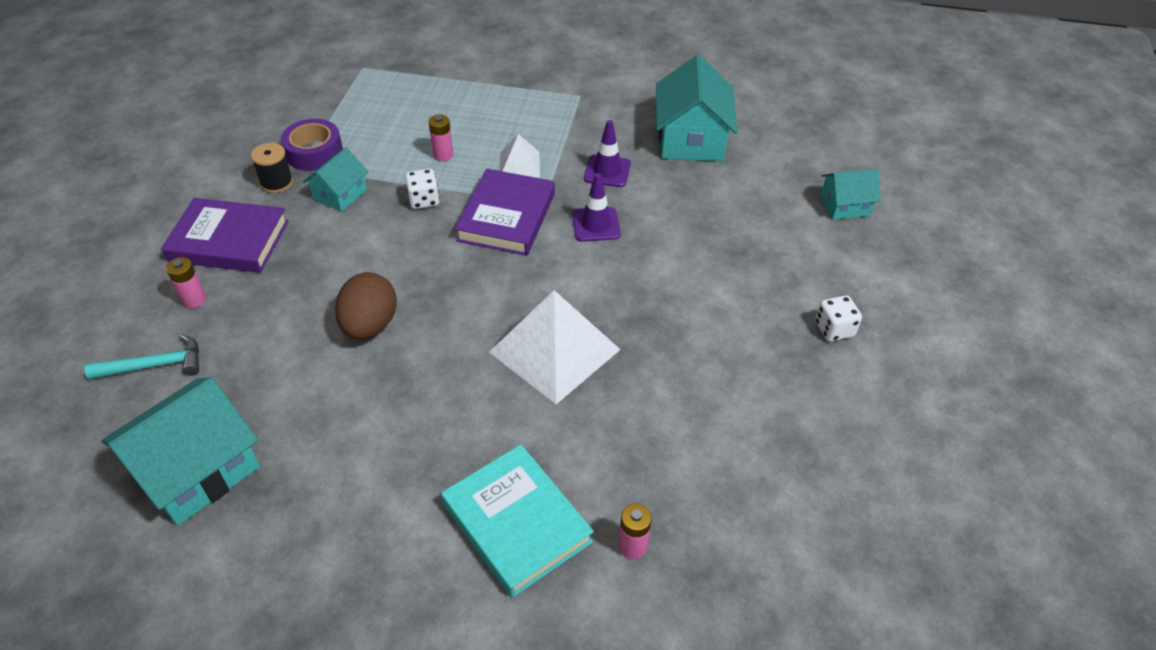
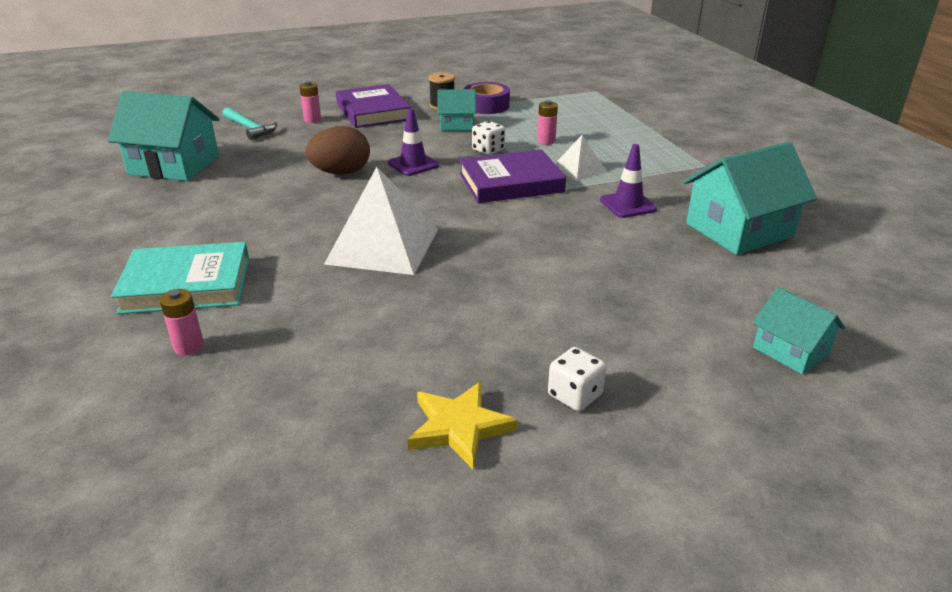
camera: 60 degrees right, 15 degrees down
(516, 523) = (186, 284): turquoise book -> turquoise book turned 60 degrees clockwise
(596, 225) = (553, 219): purple traffic cone -> purple traffic cone (413, 164)
(836, 404) = (459, 427): none -> yellow star

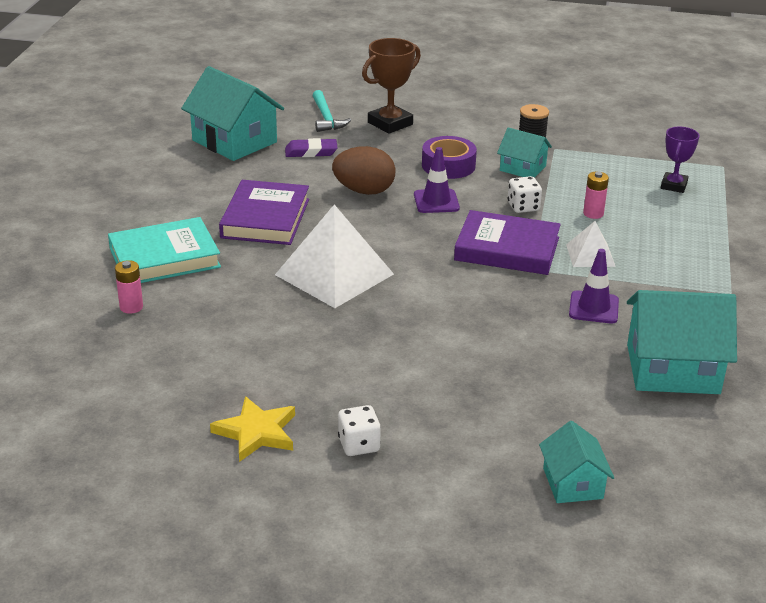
camera: 30 degrees right, 0 degrees up
(186, 284) = (164, 257): turquoise book -> turquoise book turned 45 degrees counterclockwise
(260, 156) = (311, 152): none -> purple eraser
(312, 120) = (390, 123): pink battery -> brown trophy
(373, 111) = (456, 129): purple book -> purple book (265, 218)
(486, 106) = (578, 153): purple tape -> purple tape (448, 165)
(579, 109) = (673, 185): none -> purple trophy

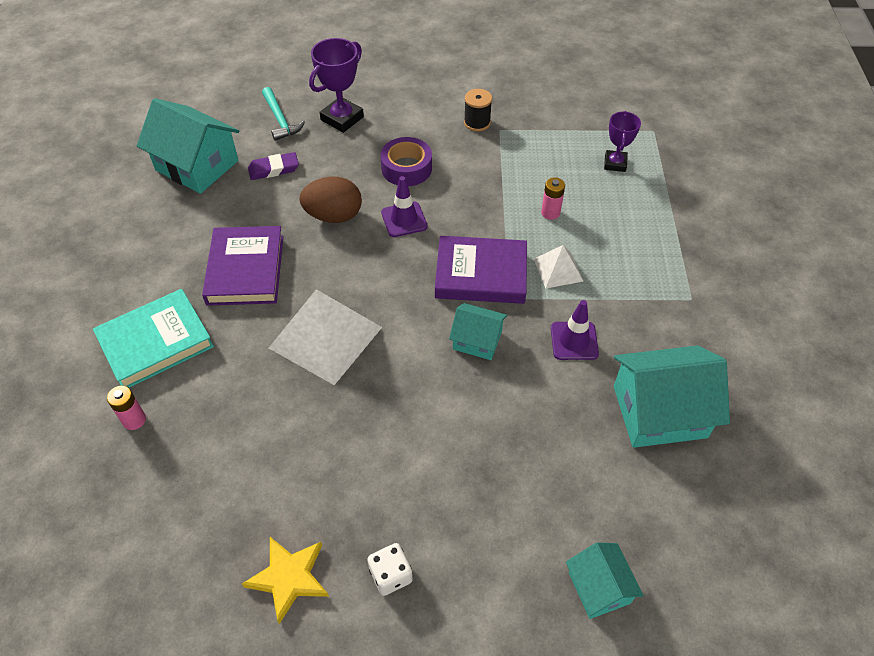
camera: 10 degrees left, 20 degrees up
(390, 123) = (342, 118): brown trophy -> purple trophy
(522, 168) = (475, 161): turquoise house -> turquoise house (477, 340)
(523, 207) = (485, 214): white dice -> none

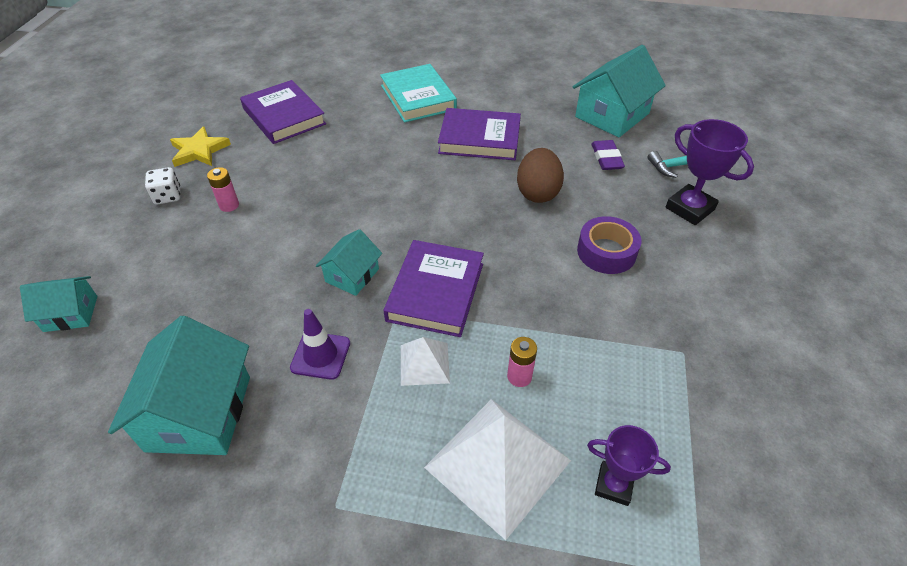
camera: 100 degrees right, 5 degrees down
(134, 420) = (354, 90): pink battery -> pink battery (229, 205)
(200, 492) = (284, 116): none -> purple book
(325, 337) = (392, 178): white pyramid -> white pyramid (498, 463)
(404, 219) = (526, 241): purple traffic cone -> none
(477, 122) = (695, 329): black spool -> none

